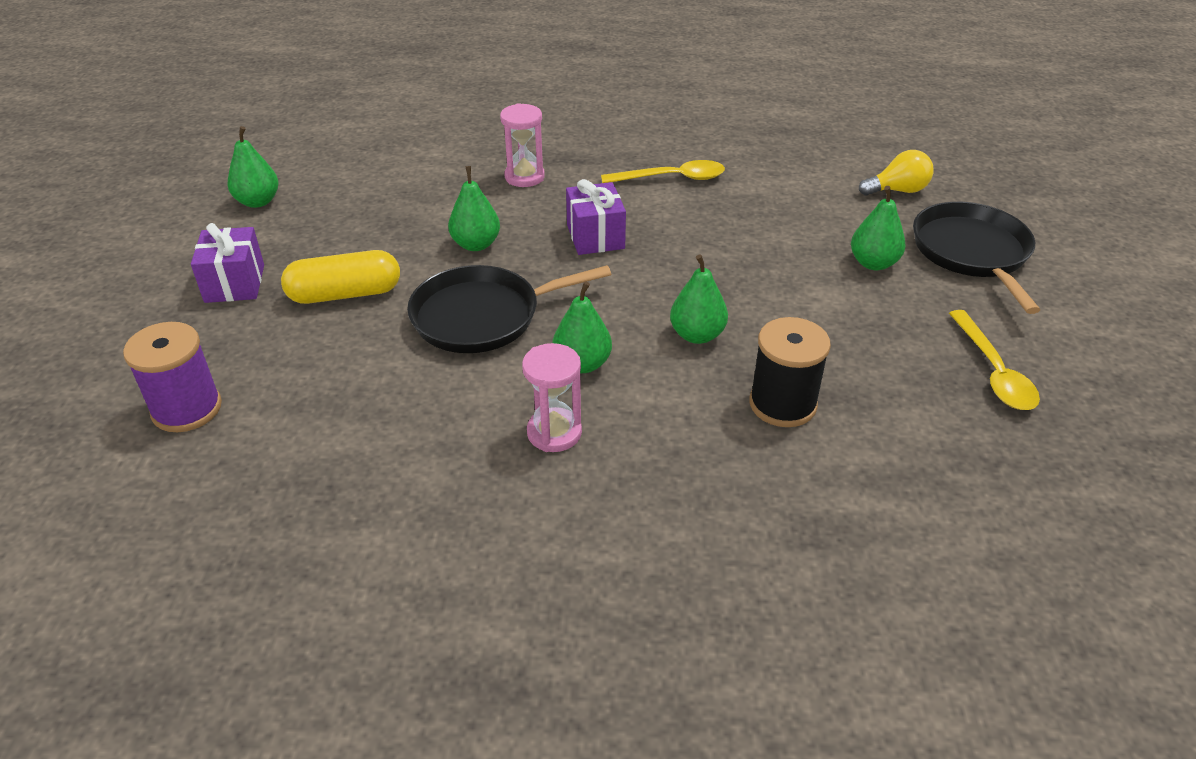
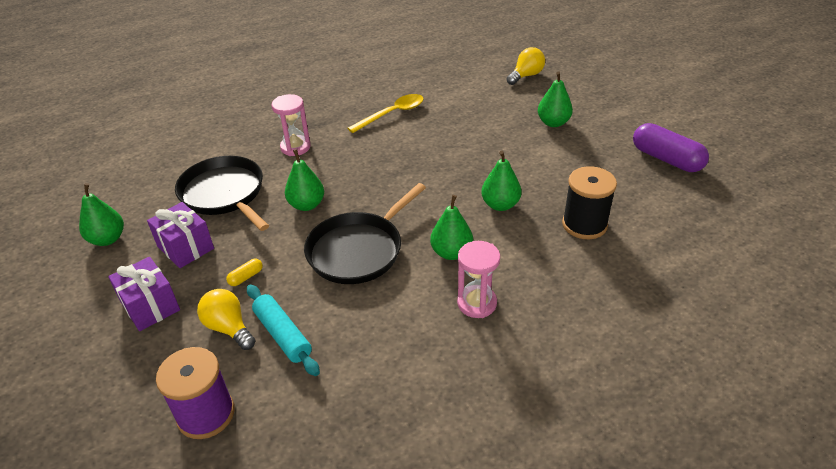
camera: 30 degrees left, 0 degrees up
(282, 337) = (229, 328): none -> yellow light bulb
(324, 368) = (283, 335): none -> turquoise rolling pin
(345, 294) = (246, 277): yellow capsule -> yellow capsule, size x0.43
(595, 237) = (380, 169): purple gift -> purple gift (185, 248)
(972, 253) = (596, 97): black pan -> black pan (224, 194)
(993, 371) = (666, 159): yellow spoon -> purple capsule

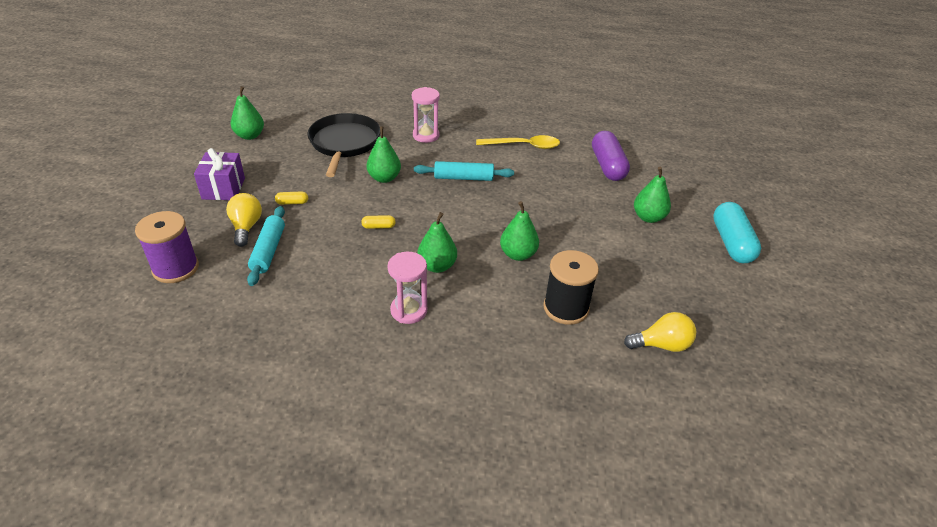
camera: 35 degrees right, 0 degrees up
(185, 248) = (282, 164): purple gift -> none
(358, 250) = (378, 227): black pan -> yellow capsule
(377, 167) = (463, 178): none -> turquoise rolling pin
(526, 76) = (676, 169): yellow light bulb -> yellow light bulb (661, 345)
(626, 112) = (731, 243): none -> turquoise capsule
(666, 159) = (716, 301): purple capsule -> purple capsule (607, 166)

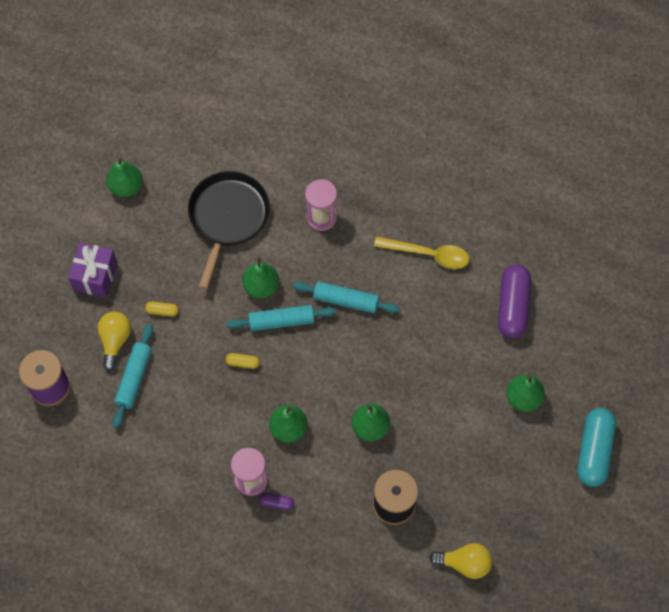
camera: 15 degrees right, 25 degrees up
(409, 196) = (281, 321): none -> turquoise rolling pin
(442, 325) = (276, 503): none -> purple capsule

